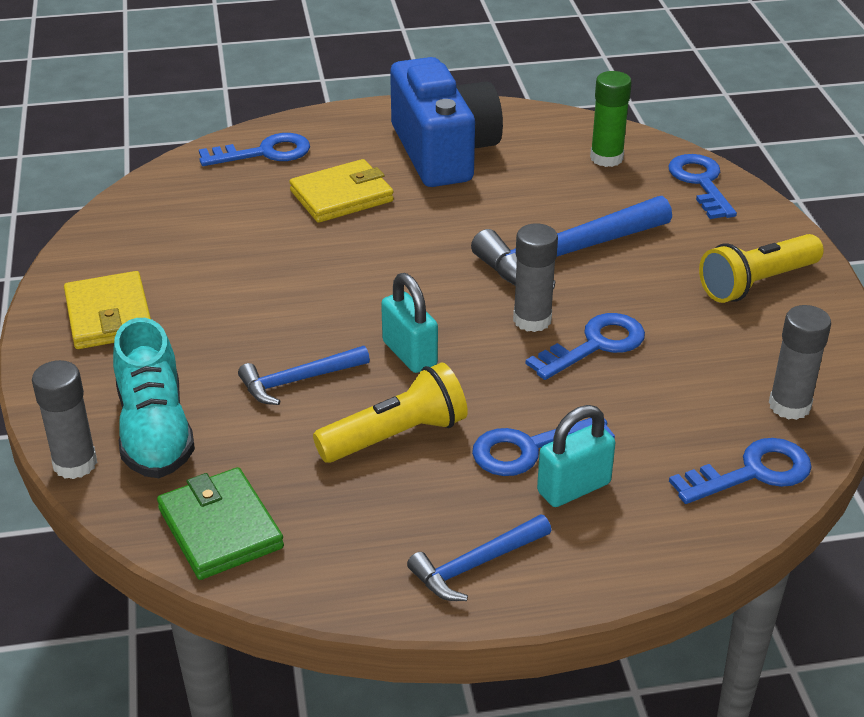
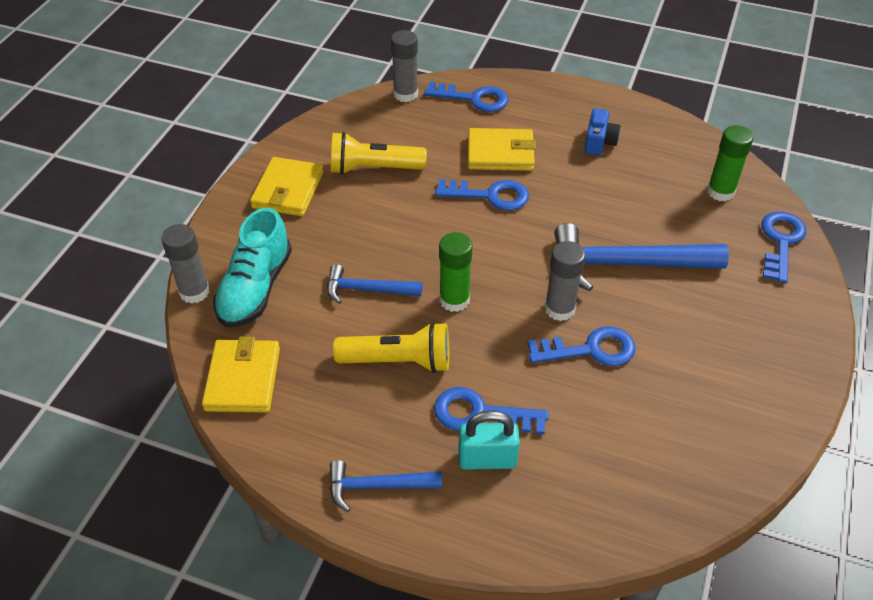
camera: 30 degrees right, 10 degrees up
(220, 528) = (242, 379): green wallet -> yellow wallet
(409, 354) = (454, 300): turquoise padlock -> green glue stick
(443, 151) = (599, 142): blue camera -> blue camera, size x0.42
(752, 473) = (627, 511): blue key -> blue key (490, 195)
(757, 283) = (758, 350): yellow flashlight -> yellow flashlight (373, 168)
(789, 406) = (701, 468): grey glue stick -> grey glue stick (405, 94)

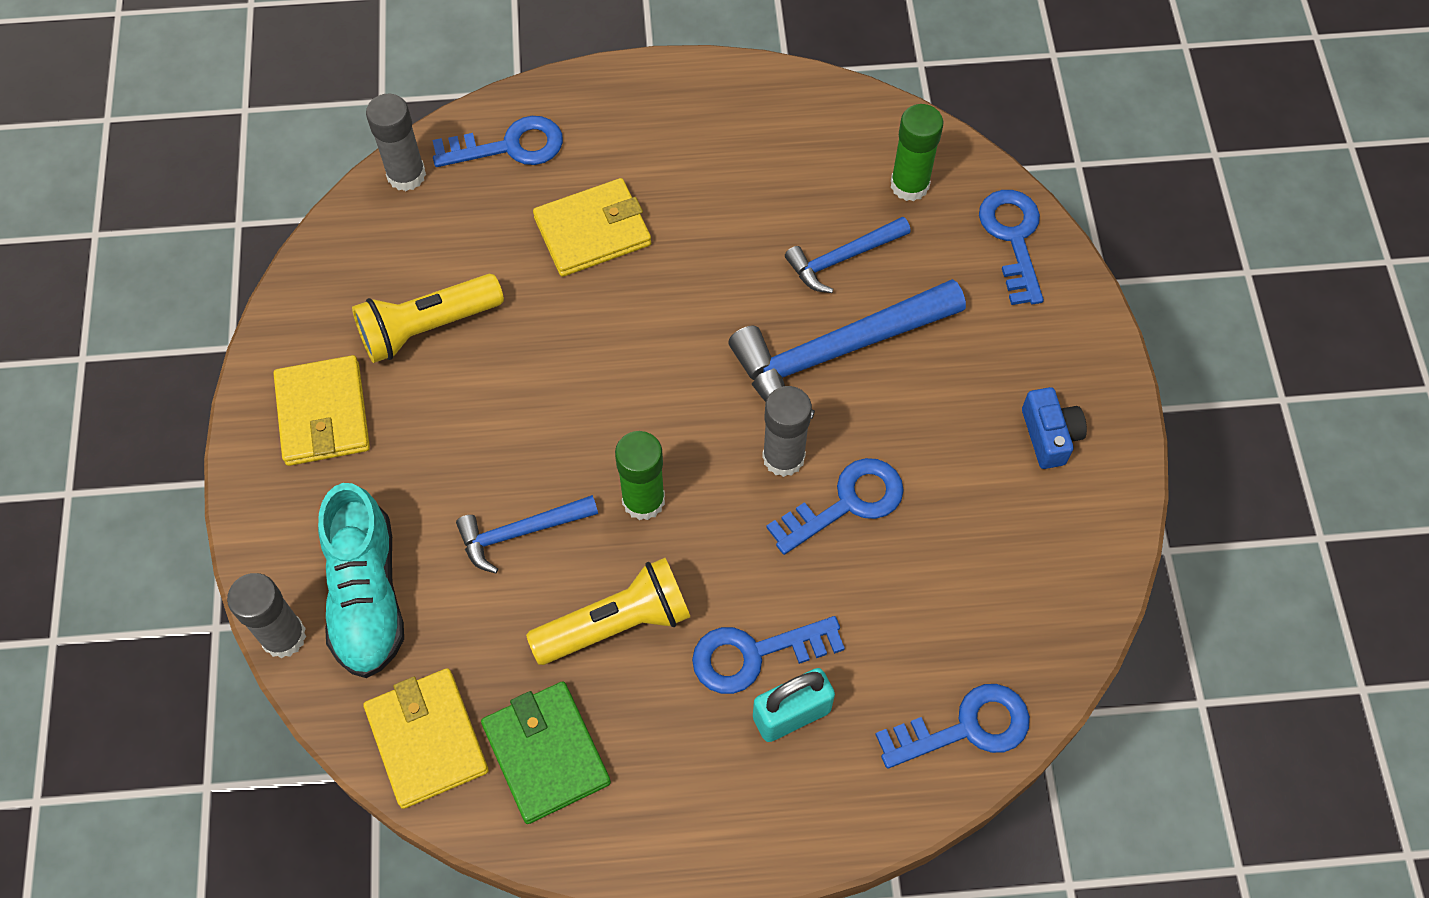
camera: 25 degrees left, 15 degrees up
(311, 417) = (546, 754): none -> green wallet
(377, 486) = (678, 812): blue hammer -> blue hammer (843, 258)
(490, 195) = (612, 311): blue key -> blue key (966, 728)
(599, 142) = (718, 159): blue camera -> blue camera (1049, 436)

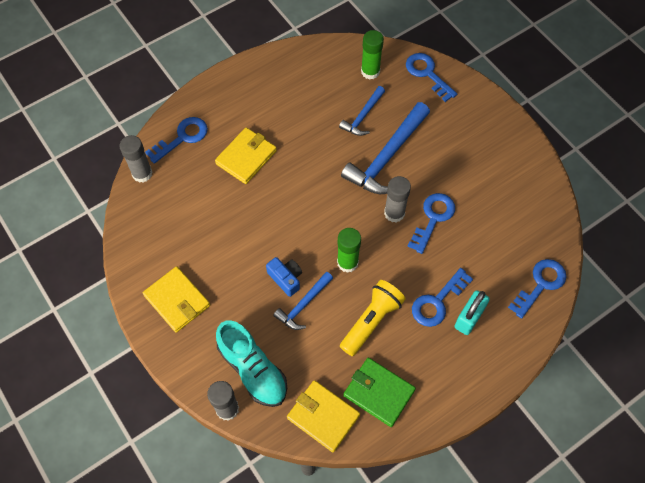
camera: 30 degrees left, 0 degrees up
(427, 328) = (199, 237): yellow flashlight -> none
(1049, 436) = (495, 148): blue camera -> blue camera (286, 278)

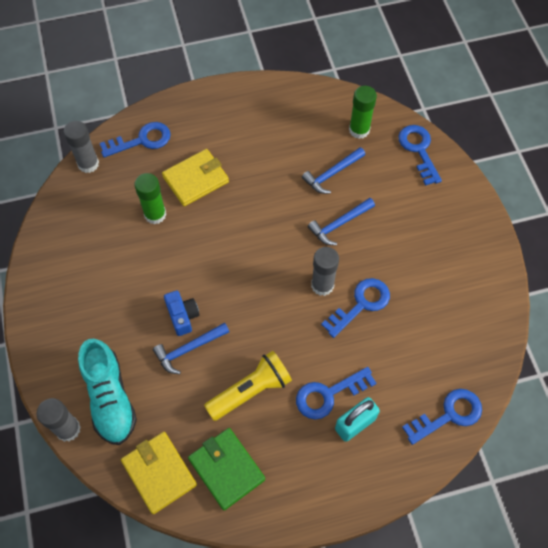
camera: 20 degrees right, 0 degrees up
(177, 300) = (67, 301): yellow wallet -> none
(347, 262) = (252, 320): green glue stick -> green glue stick (155, 214)
(387, 157) = (339, 224): blue hammer -> blue hammer, size x0.56

